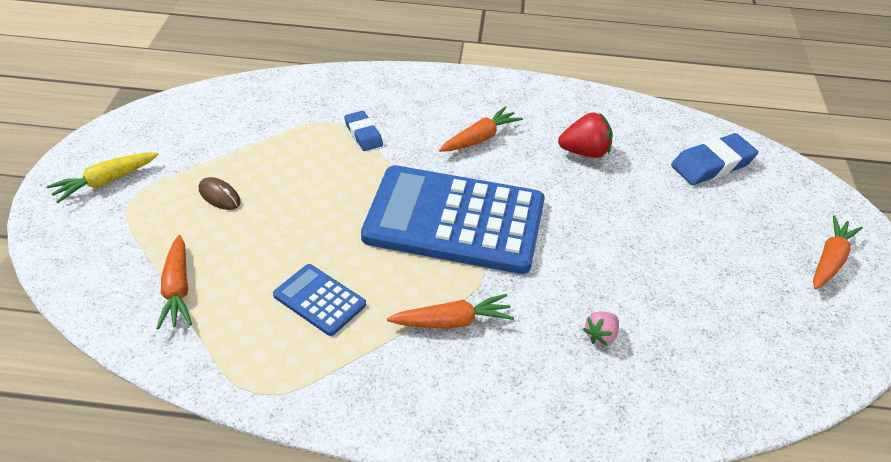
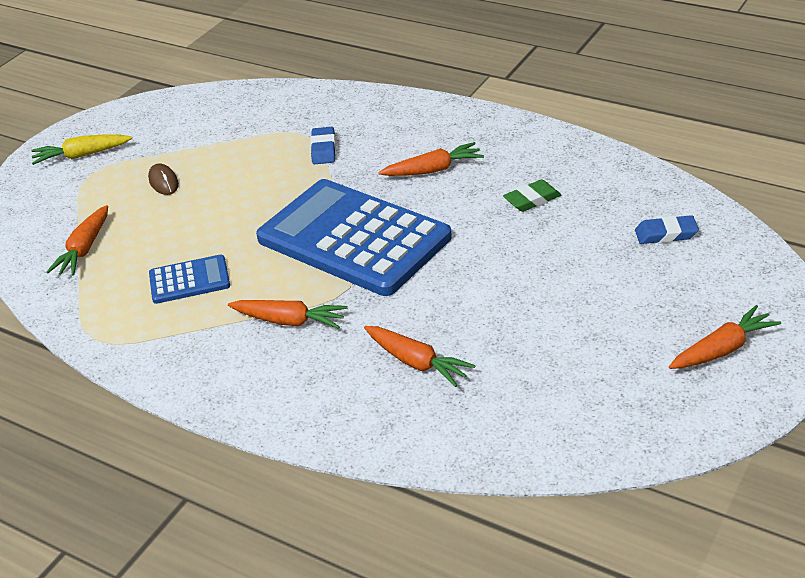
camera: 30 degrees right, 5 degrees down
(319, 300) = (189, 280): blue calculator -> blue calculator turned 105 degrees clockwise
(585, 152) = (532, 200): red strawberry -> green eraser
(600, 336) = (417, 362): pink strawberry -> orange carrot
(712, 164) = (666, 234): blue eraser -> blue eraser, size x0.63

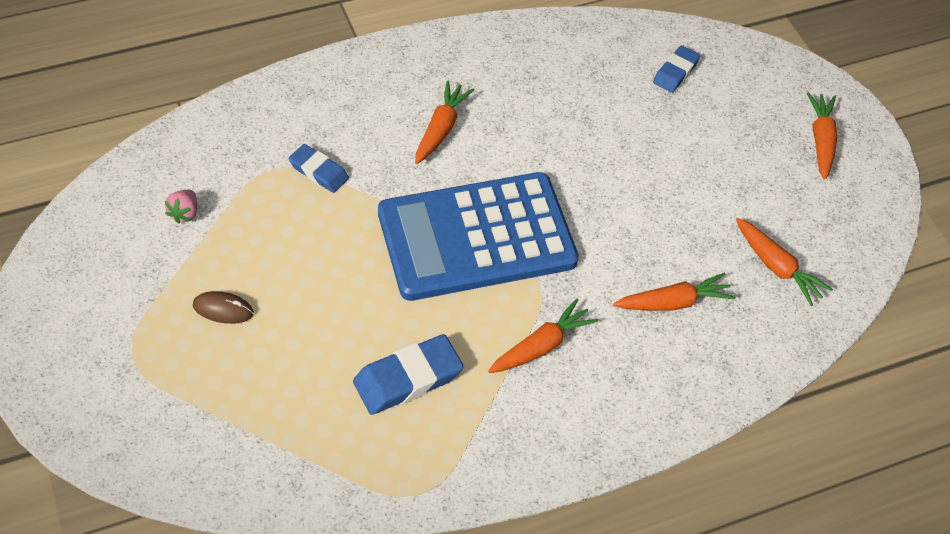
camera: 60 degrees left, 15 degrees up
(81, 155) = (85, 345): yellow carrot -> none
(84, 249) = (263, 430): orange carrot -> orange carrot (777, 267)
(189, 280) = (408, 379): blue calculator -> blue eraser
(223, 127) = (184, 213): none -> pink strawberry
(532, 200) = (552, 105): green eraser -> none

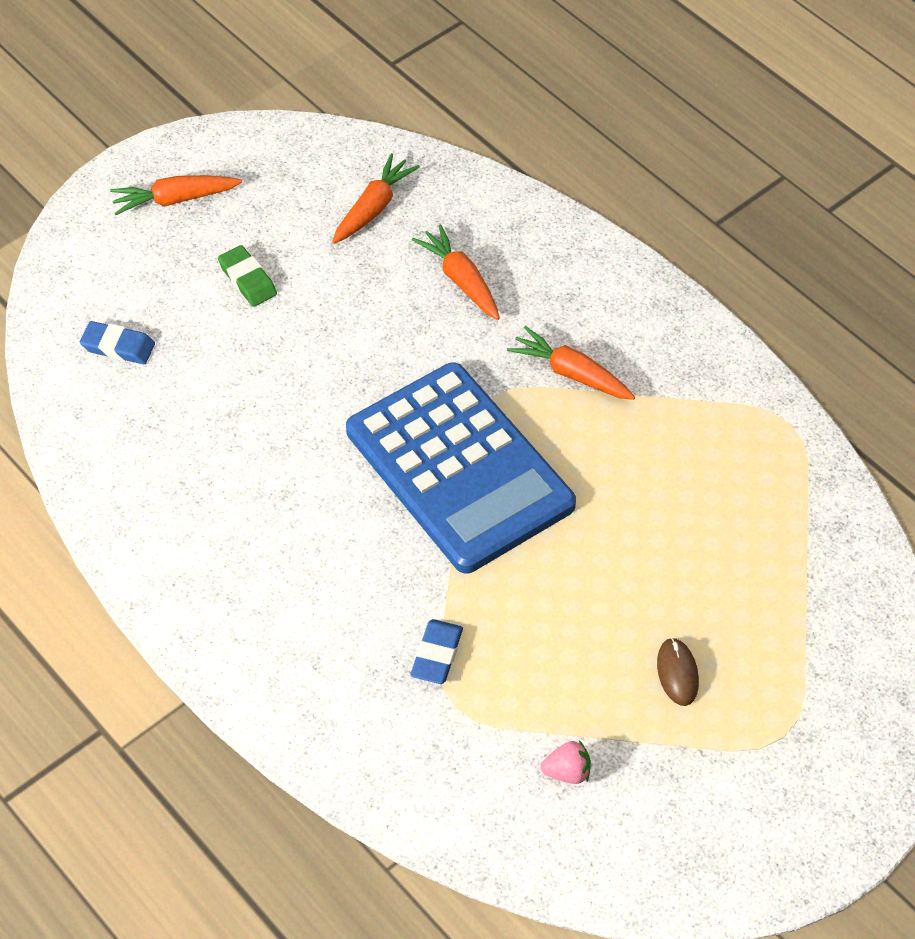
camera: 105 degrees left, 0 degrees up
(408, 379) = (671, 473): blue eraser -> none
(441, 129) = (311, 552): orange carrot -> none
(719, 162) = (247, 280): none -> green eraser

